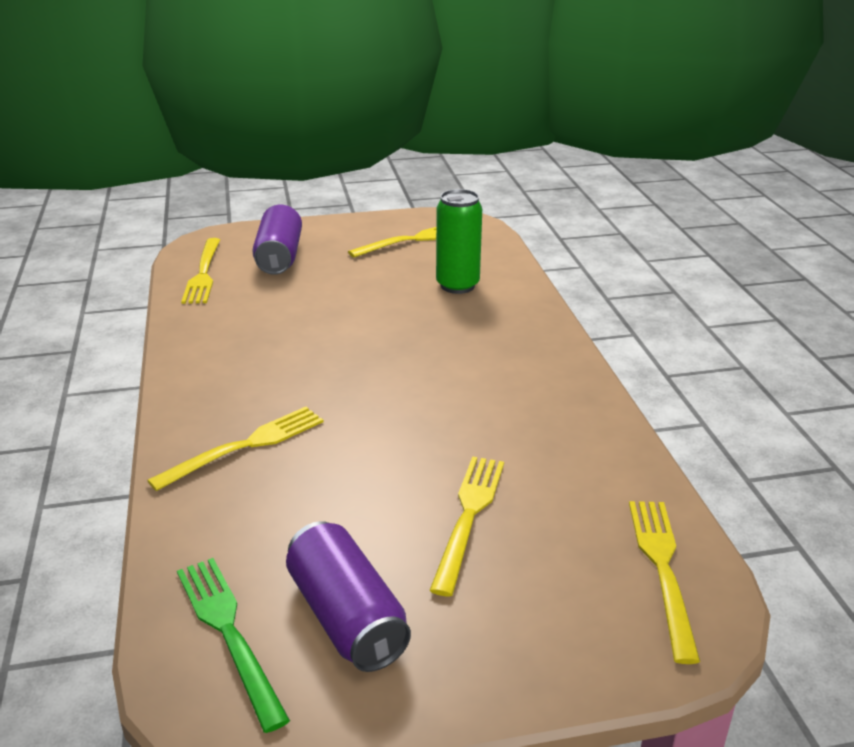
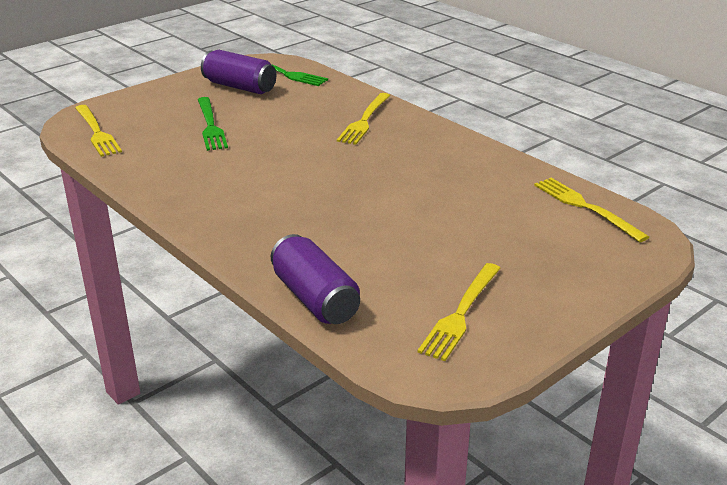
camera: 150 degrees right, 0 degrees up
(279, 257) = (555, 245): purple can -> purple can (315, 298)
(457, 285) = (351, 267): green can -> none
(469, 516) = (210, 126): yellow fork -> green fork

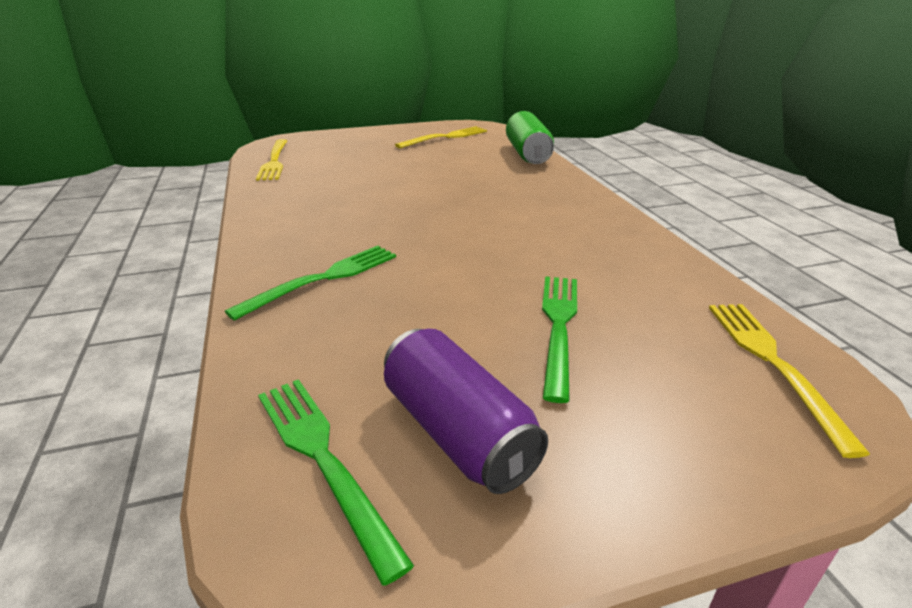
camera: 155 degrees left, 0 degrees up
(315, 298) = (527, 154): purple can -> green can
(364, 120) = (323, 279): yellow fork -> green fork

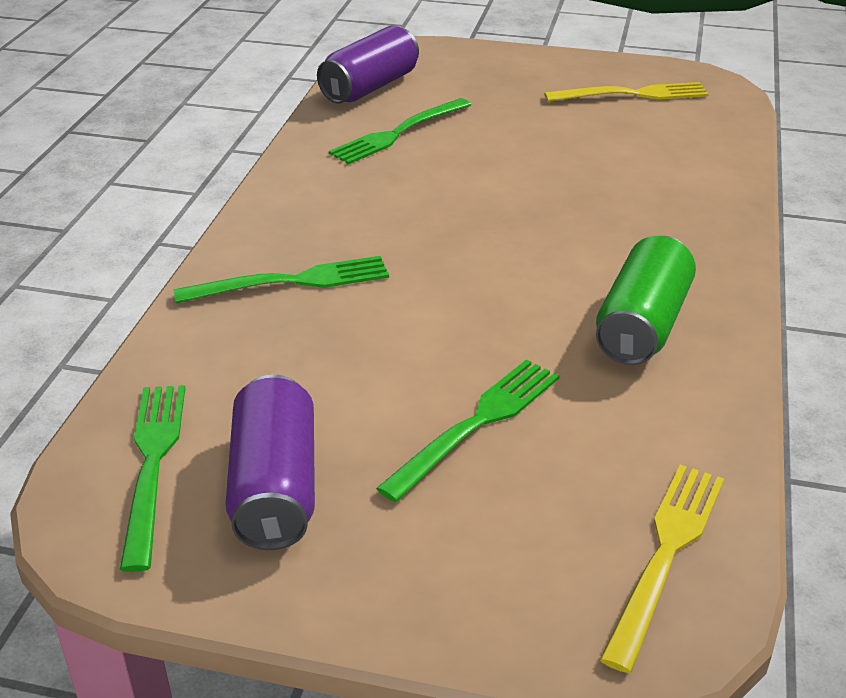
camera: 30 degrees right, 5 degrees up
(274, 161) = (370, 87): yellow fork -> purple can
(318, 180) = (398, 133): none -> green fork
(527, 154) = (722, 158): green can -> green can (642, 325)

